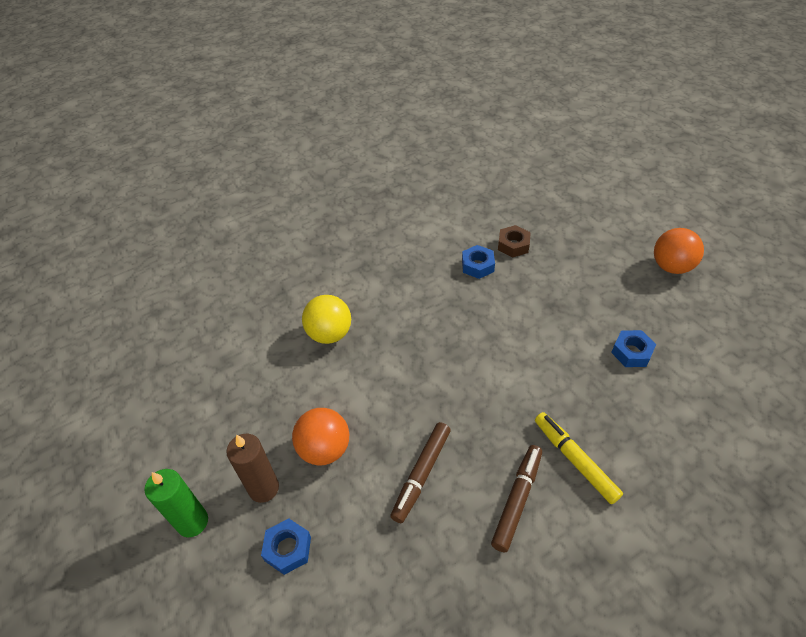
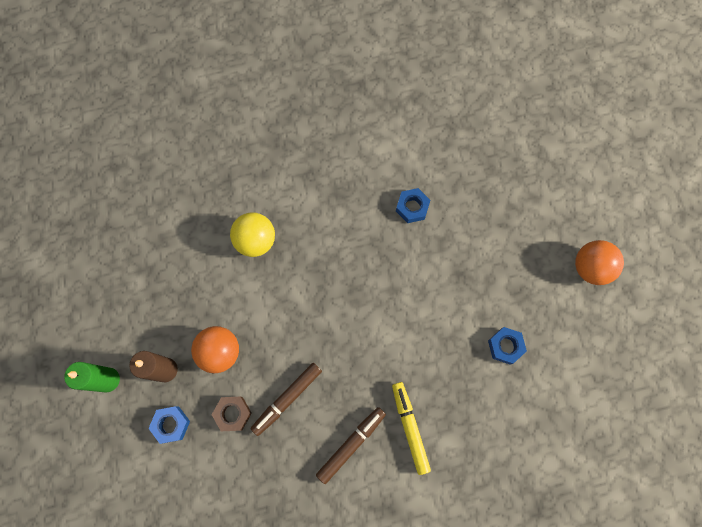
camera: 15 degrees right, 25 degrees up
(513, 245) = (455, 194): brown nut -> brown nut (233, 413)

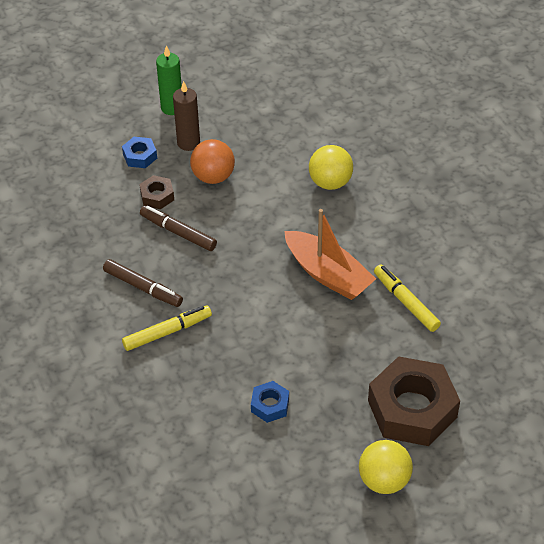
camera: 80 degrees right, 25 degrees down
(368, 266) = (328, 274): none -> orange boat
(412, 207) = (406, 302): blue nut -> yellow marker
(524, 229) = (412, 409): none -> brown nut
(590, 268) = (384, 480): orange ball -> yellow ball

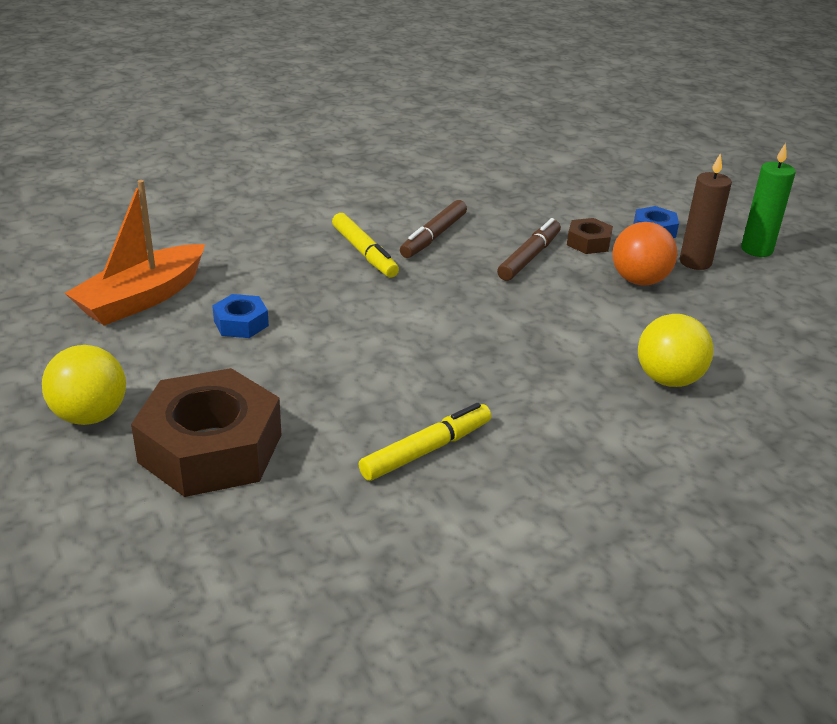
camera: 85 degrees right, 15 degrees down
(328, 274) = (475, 374): orange boat -> orange boat (142, 298)

